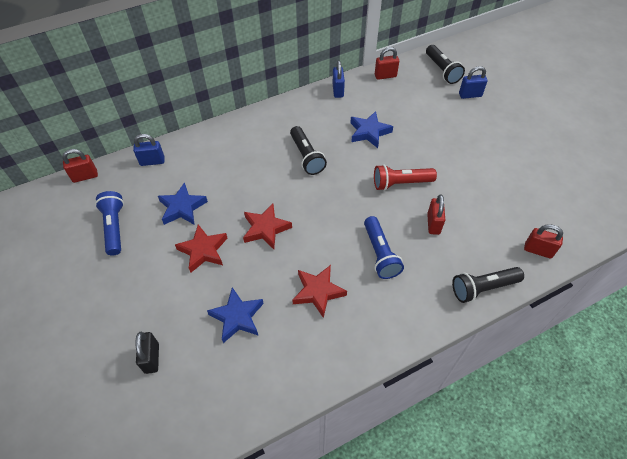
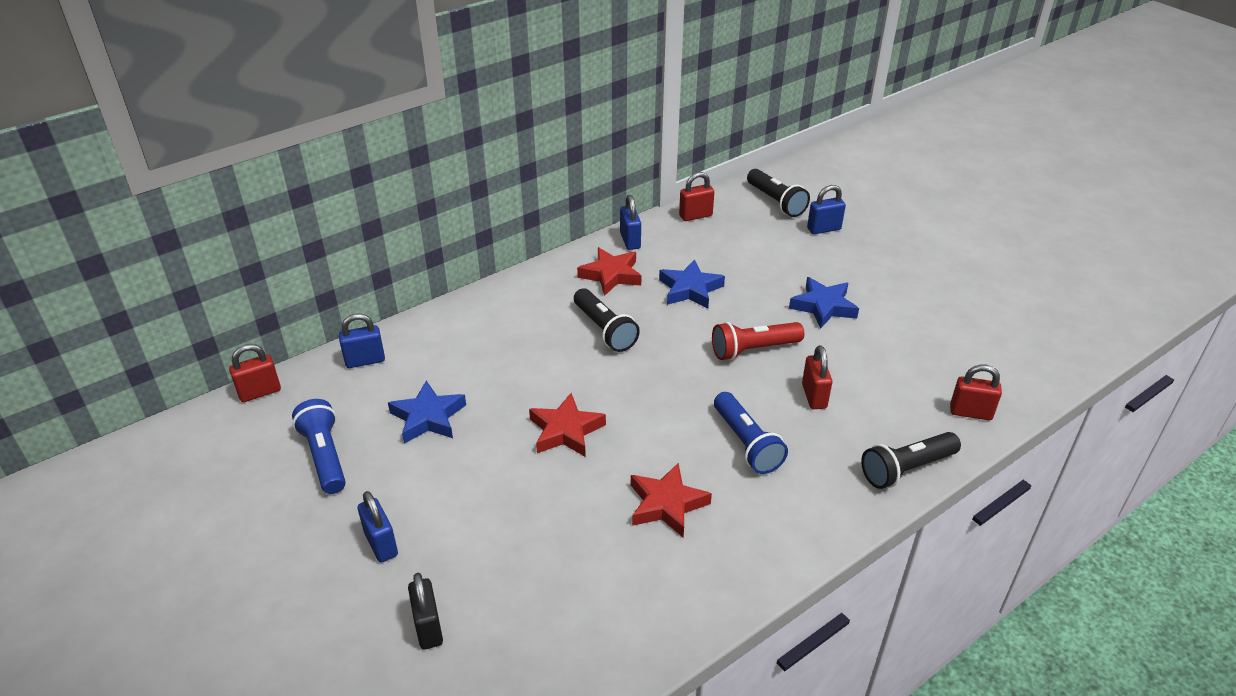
camera: 10 degrees left, 15 degrees down
(135, 295) = (381, 544): none -> blue padlock
(203, 250) = (475, 471): red star -> red star (611, 275)
(237, 317) = (551, 553): blue star -> blue star (823, 306)

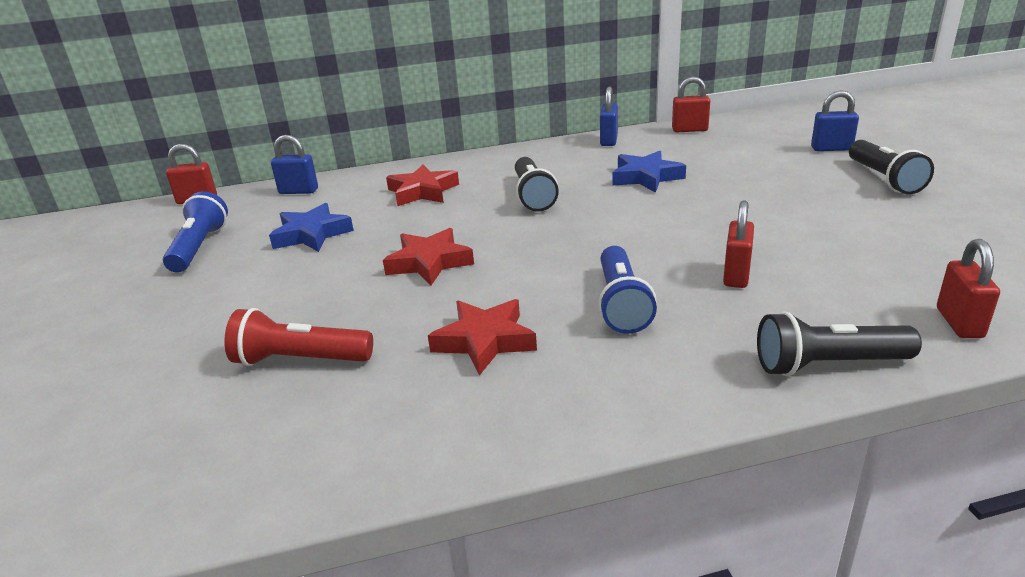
camera: 25 degrees right, 10 degrees down
(381, 544) = (175, 318): blue padlock -> none
(428, 628) = (143, 396): black padlock -> none
(611, 275) = (571, 160): red star -> red star (422, 191)
(753, 350) = (685, 228): red flashlight -> red flashlight (299, 360)
(776, 202) = (786, 127): black flashlight -> black flashlight (884, 179)
(823, 306) = (795, 204): blue star -> none
(970, 412) = (959, 323): red padlock -> red padlock turned 60 degrees clockwise

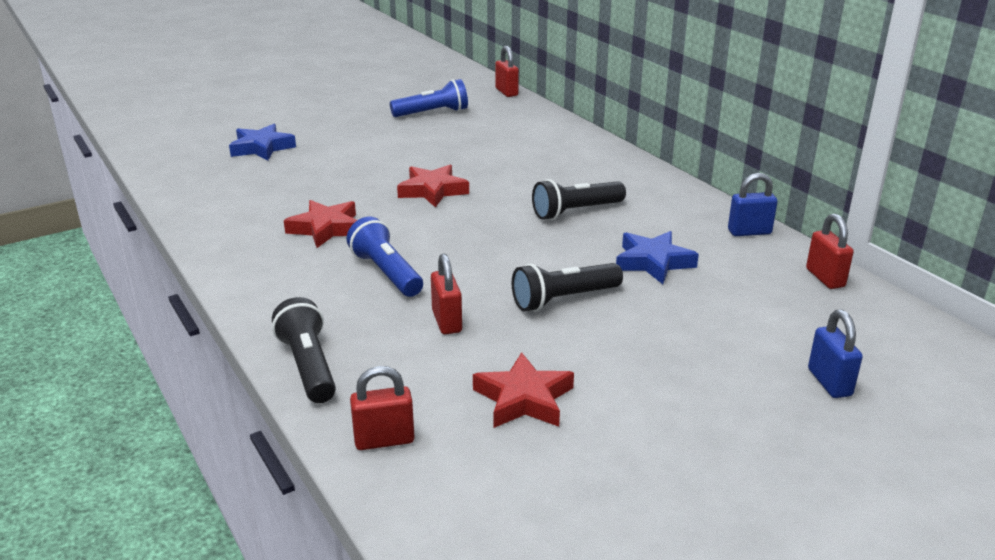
camera: 70 degrees right, 0 degrees up
(298, 191) = (539, 120): blue padlock -> none
(299, 360) = (297, 177): red flashlight -> none
(312, 234) = (465, 142): blue star -> blue star (262, 148)
(422, 191) = (561, 164): red star -> red star (524, 399)
(622, 304) = (386, 273): blue flashlight -> blue flashlight turned 75 degrees clockwise
(736, 275) = (447, 322): red padlock -> red padlock turned 75 degrees clockwise
(884, 179) = (738, 420): black flashlight -> black flashlight (563, 300)

